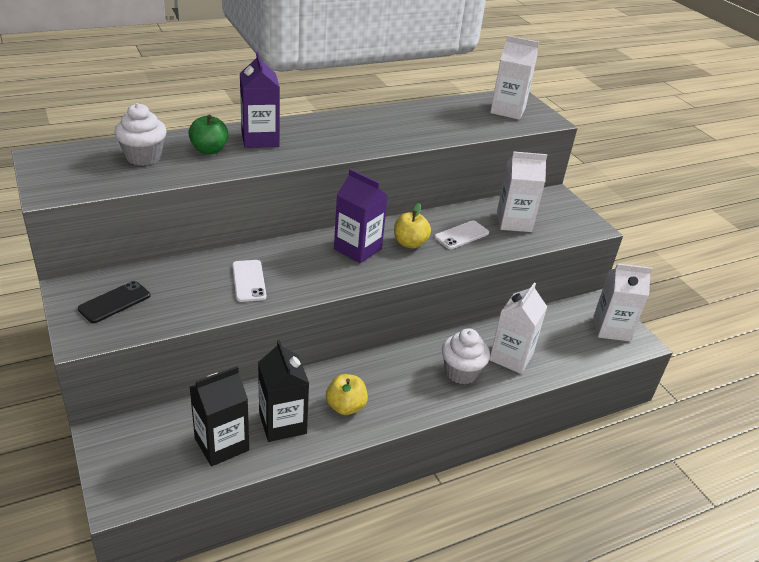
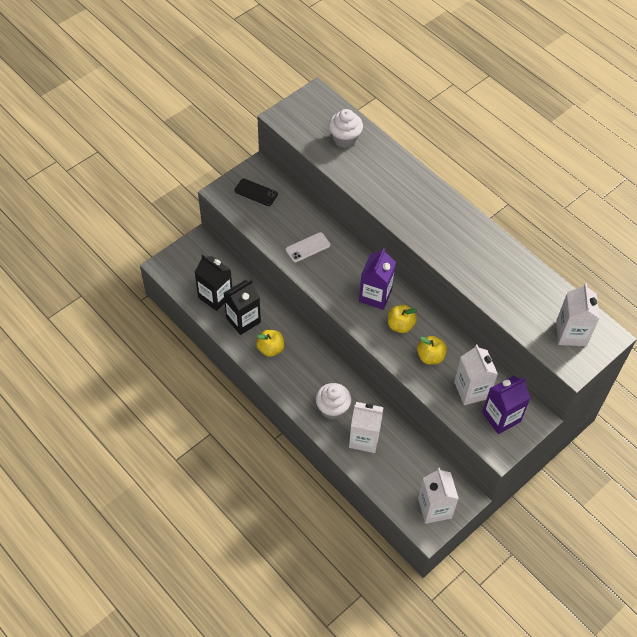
camera: 75 degrees right, 20 degrees up
(209, 150) = (374, 166): green apple -> none
(260, 139) = (407, 187): purple carton -> purple carton (501, 417)
(461, 235) = (430, 356): white phone -> yellow apple

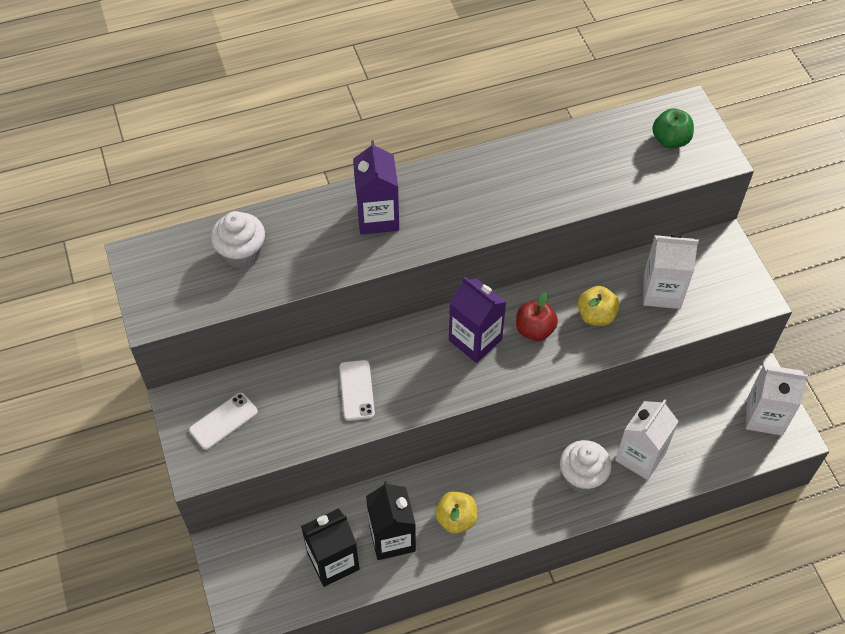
camera: 65 degrees left, 0 degrees up
(256, 192) = (223, 421): black phone -> white phone
(400, 325) = (534, 330): yellow apple -> red apple
(501, 417) = (711, 277): purple carton -> purple carton (377, 217)
(571, 333) = (670, 140): white carton -> green apple

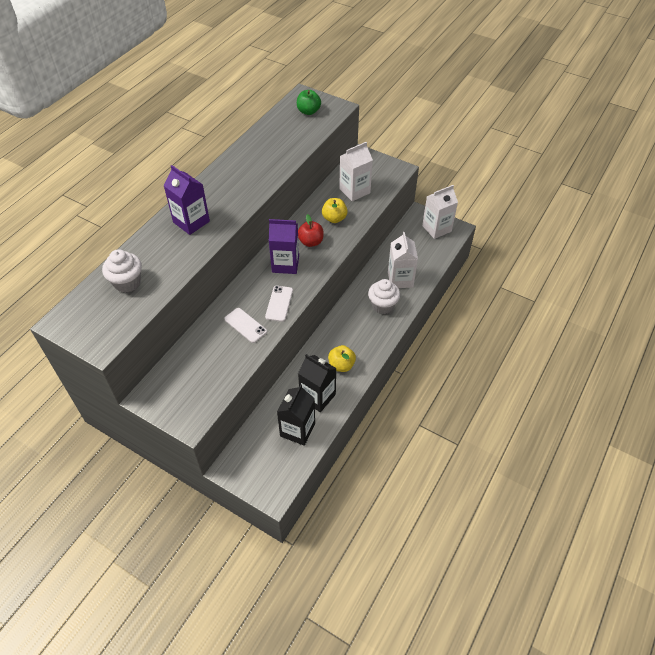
camera: 40 degrees left, 5 degrees down
(223, 421) = (183, 389): white phone -> white phone (279, 303)

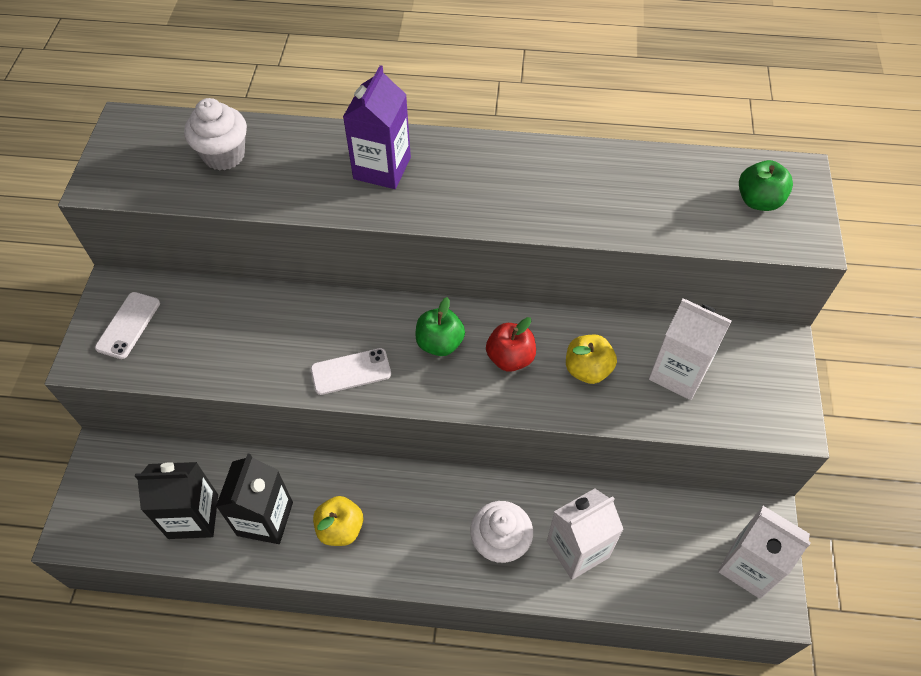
camera: 65 degrees right, 5 degrees up
(245, 325) = (287, 346): white phone -> white phone (128, 325)
(285, 264) = (440, 343): purple carton -> green apple

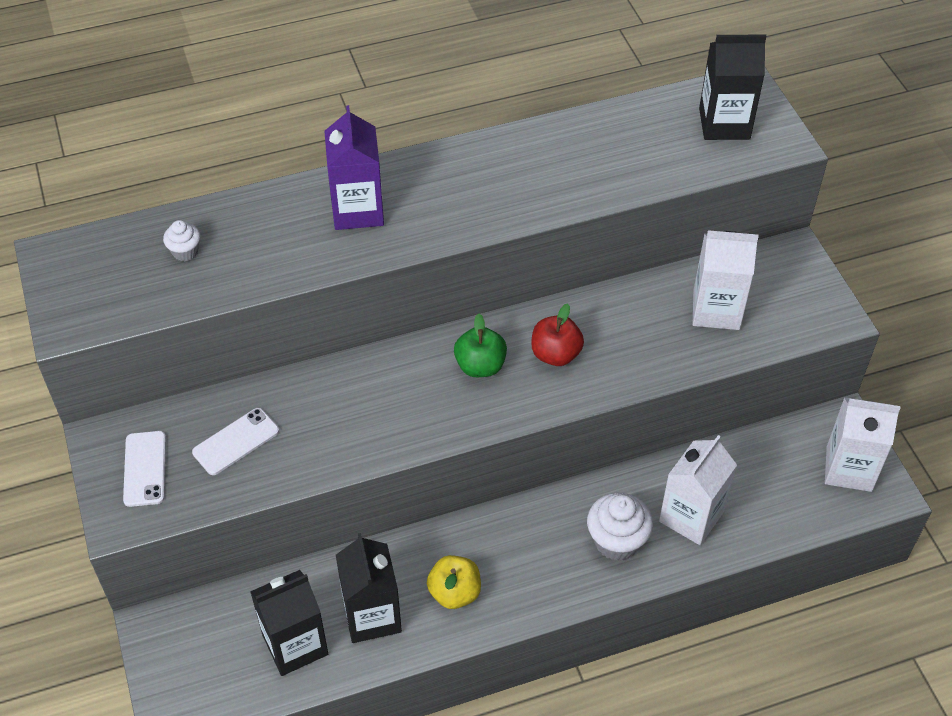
camera: 25 degrees left, 5 degrees down
(224, 155) = (185, 252): white cupcake -> white cupcake, size x0.55
(351, 371) = (408, 424): white phone -> white phone (236, 441)
(587, 369) = (633, 338): yellow apple -> none
(758, 201) = (724, 124): green apple -> black carton

